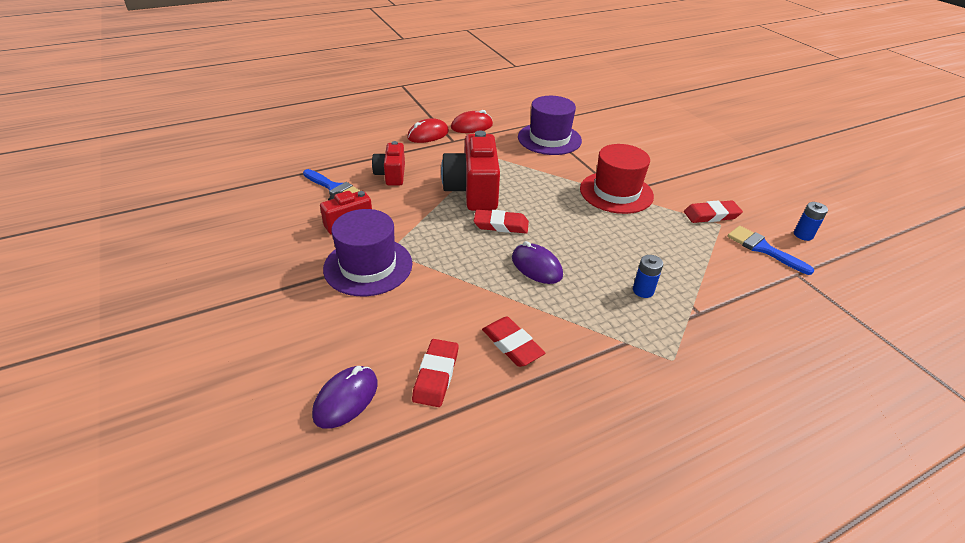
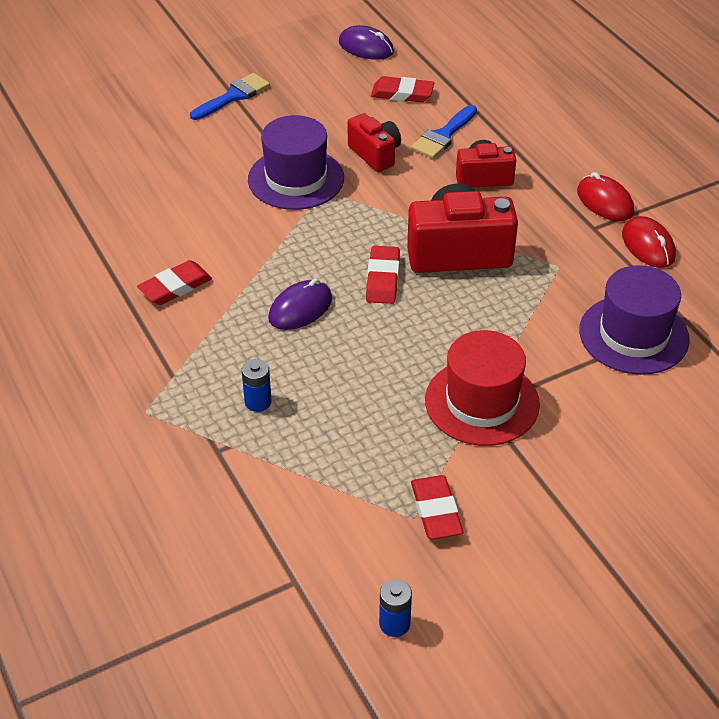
camera: 90 degrees right, 5 degrees up
(346, 399) = (119, 186): purple mouse -> purple mouse (366, 47)
(436, 375) = (140, 237): red eraser -> red eraser (402, 93)
(763, 248) = (353, 556): blue brush -> blue brush (233, 96)

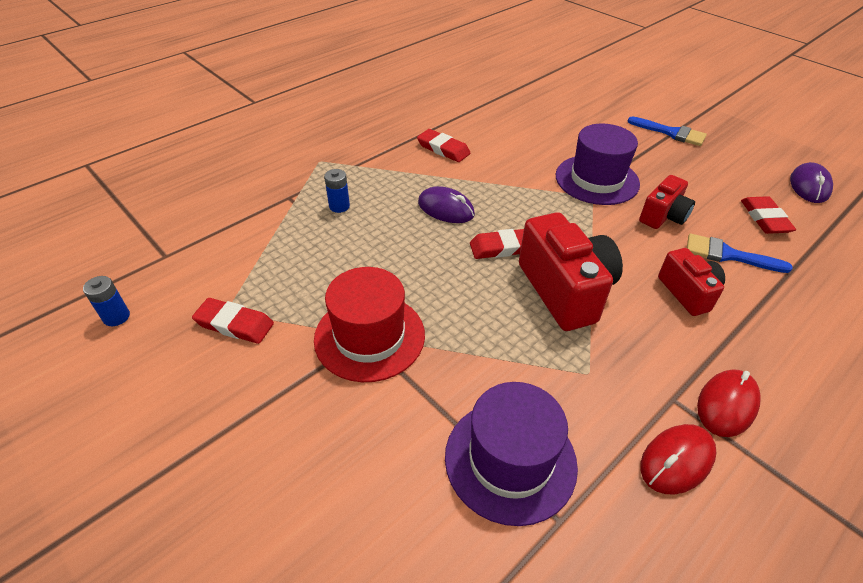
camera: 75 degrees right, 0 degrees up
(436, 511) = (234, 324): red eraser -> red eraser turned 45 degrees clockwise

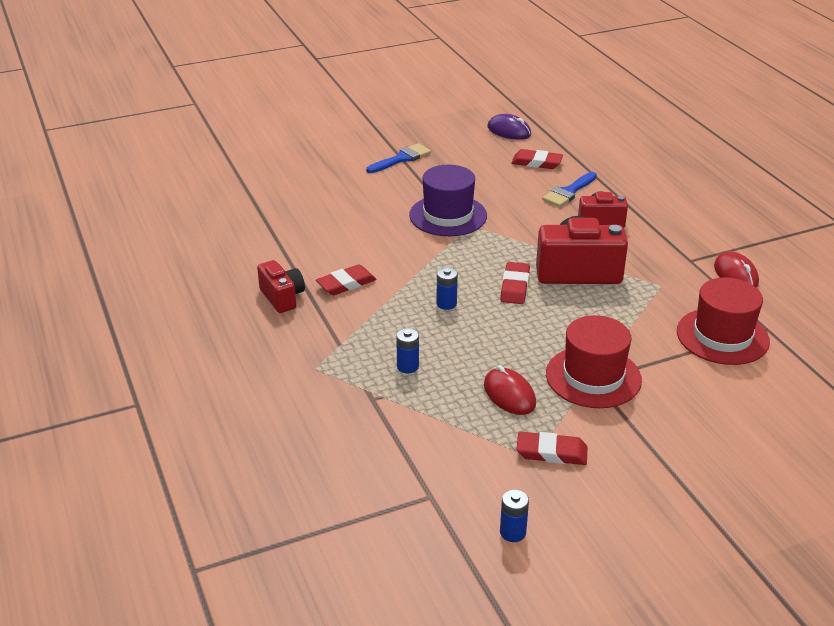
camera: 70 degrees left, 10 degrees down
(234, 324) = (551, 452): red eraser -> red eraser turned 60 degrees clockwise
(446, 209) = (446, 304): purple mouse -> blue battery
(510, 460) = (722, 336): purple hat -> red hat
(663, 216) = (513, 202): red camera -> red camera (282, 297)
(726, 405) = (700, 243): red mouse -> red mouse (509, 395)

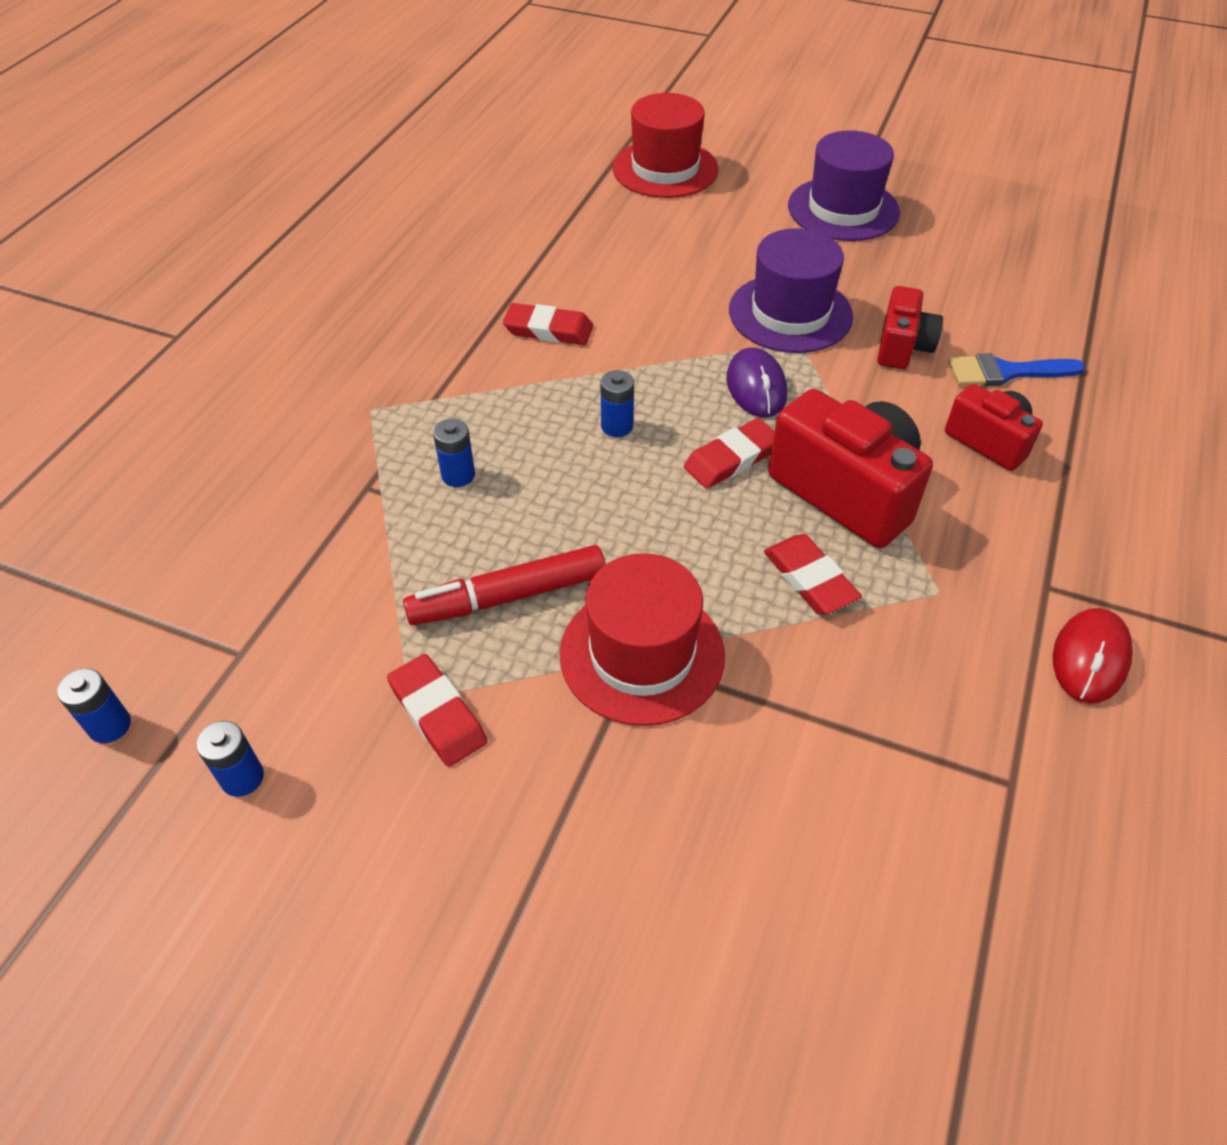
camera: 45 degrees right, 15 degrees up
(282, 297) = (463, 305): red camera -> red camera (902, 347)
(402, 158) = (843, 209): blue brush -> purple hat
(420, 564) = (110, 726): none -> blue battery
(509, 131) = (1045, 242): purple mouse -> purple mouse (756, 387)
(509, 395) = (508, 597): red mouse -> red marker
(536, 162) = (1020, 306): red eraser -> red eraser (809, 579)
(722, 336) = (917, 738): red hat -> red hat (665, 169)

